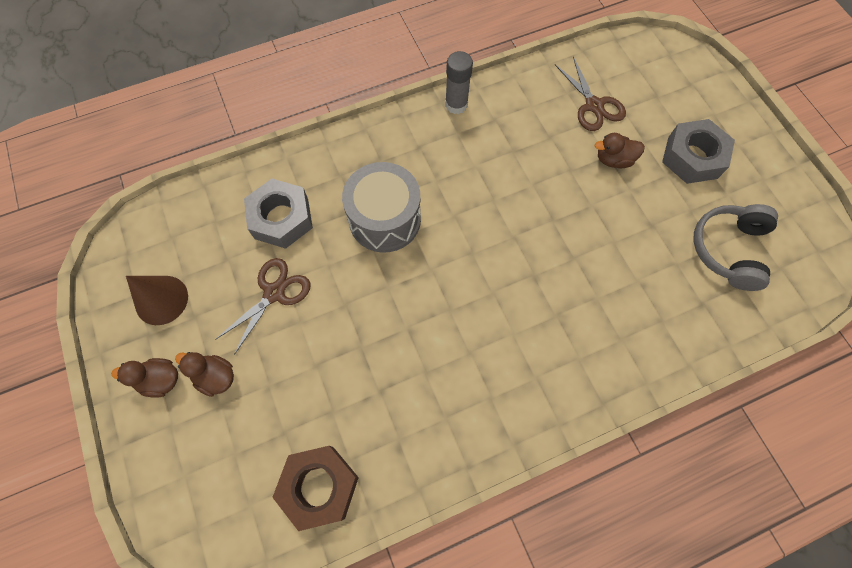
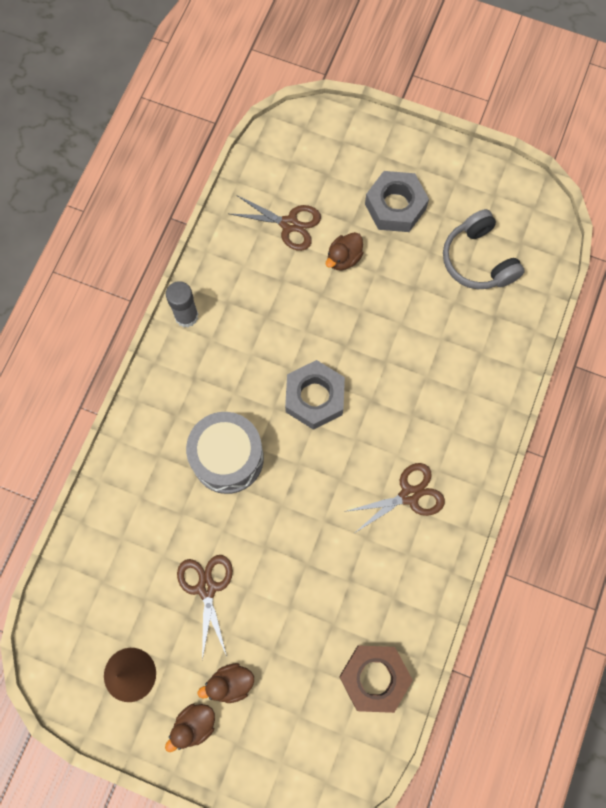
camera: 45 degrees left, 5 degrees up
(281, 218) = (151, 530): grey nut -> grey nut (314, 398)
(493, 373) = (409, 495): none -> brown scissors

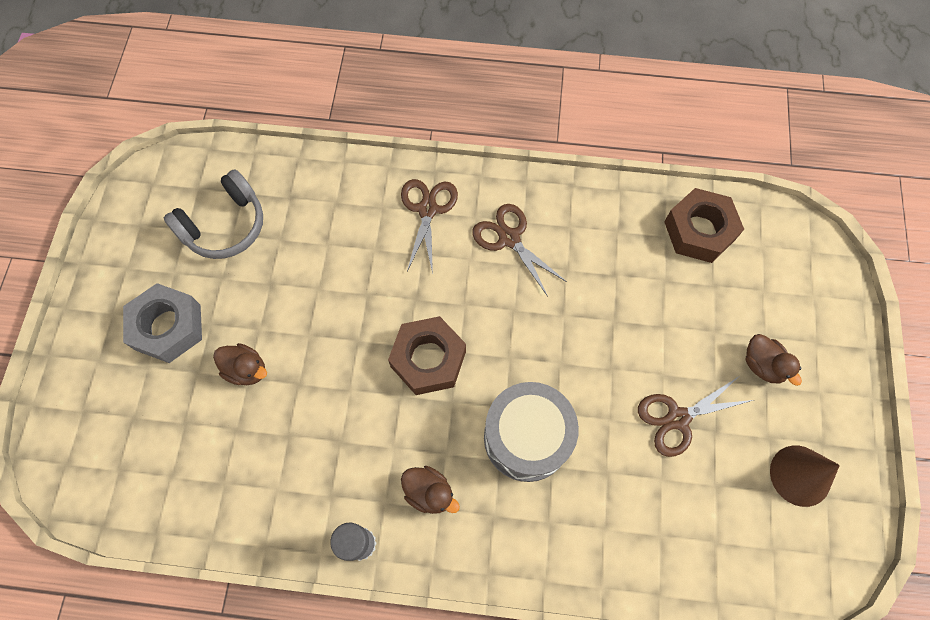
camera: 105 degrees left, 5 degrees down
(194, 725) = (818, 390): brown duck -> brown duck (429, 492)
(289, 224) = (210, 447): brown scissors -> brown scissors (427, 209)
(314, 398) = (428, 359): grey nut -> brown nut

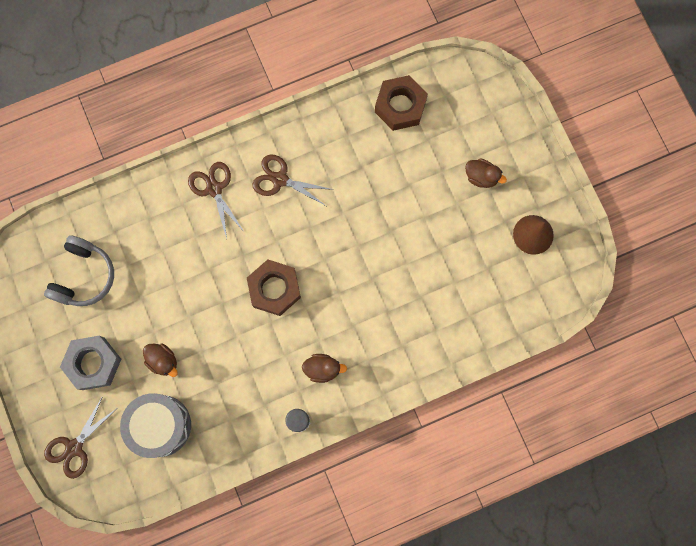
camera: 30 degrees left, 10 degrees up
(246, 369) = (163, 361): brown duck -> brown duck turned 45 degrees clockwise
(526, 437) = (362, 303): grey drum -> grey drum (160, 425)
(677, 418) = (446, 240): brown scissors -> brown scissors (74, 447)

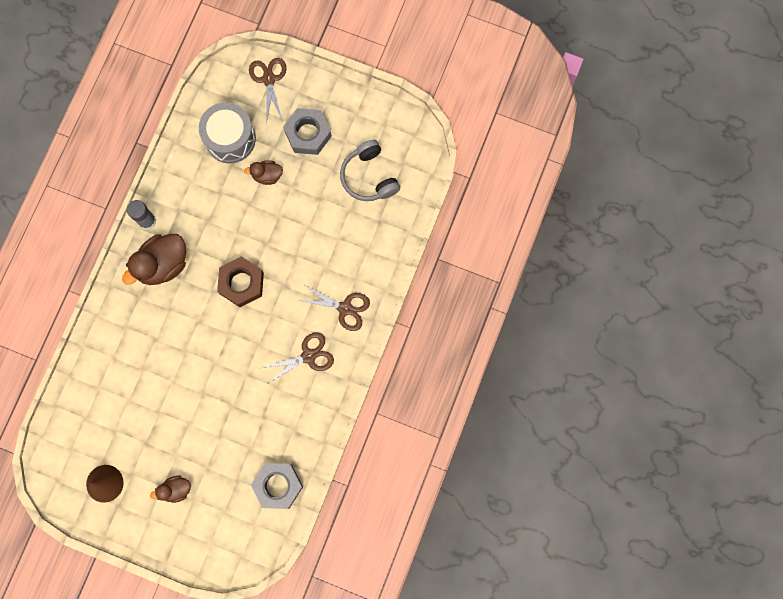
camera: 135 degrees right, 0 degrees up
(322, 369) = (163, 264): brown duck -> brown duck, size x1.85
(400, 106) = (278, 485): brown nut -> grey nut

